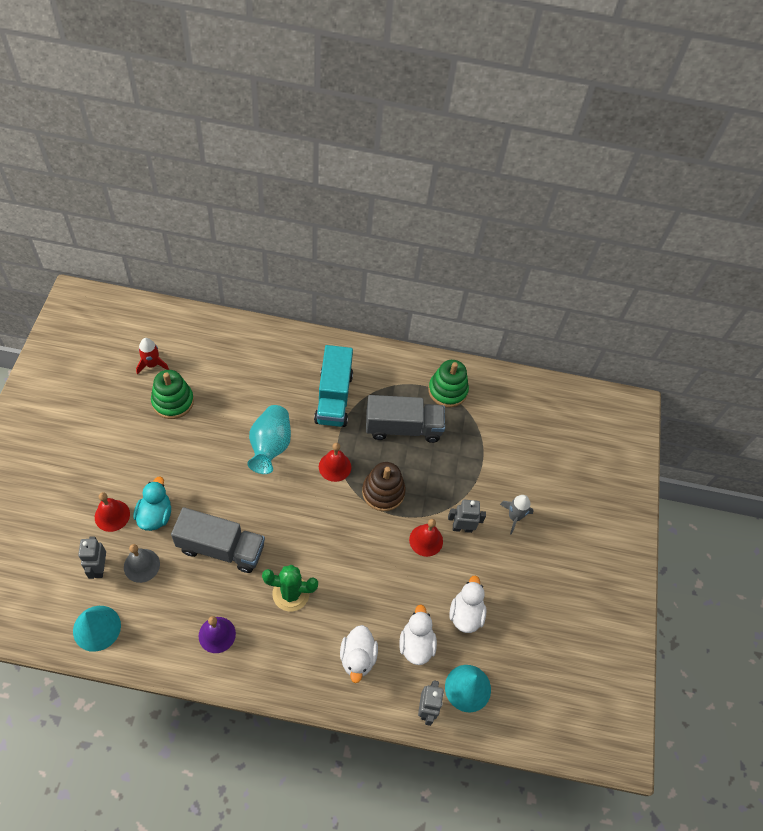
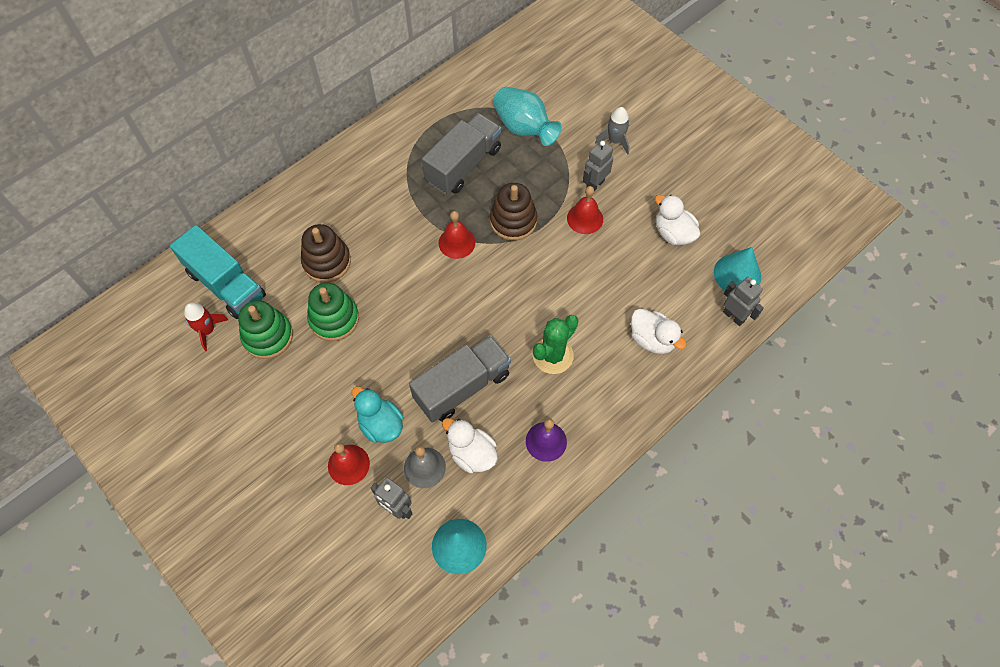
camera: 45 degrees left, 5 degrees up
(255, 396) = (327, 262): none -> brown stacking toy
(270, 446) = (391, 282): turquoise vase -> turquoise vase (524, 128)
(333, 397) = (385, 199): turquoise truck -> turquoise truck (226, 284)
(416, 644) = (672, 287): white duck -> white duck (472, 453)
(447, 390) = (456, 108): green stacking toy -> green stacking toy (334, 319)

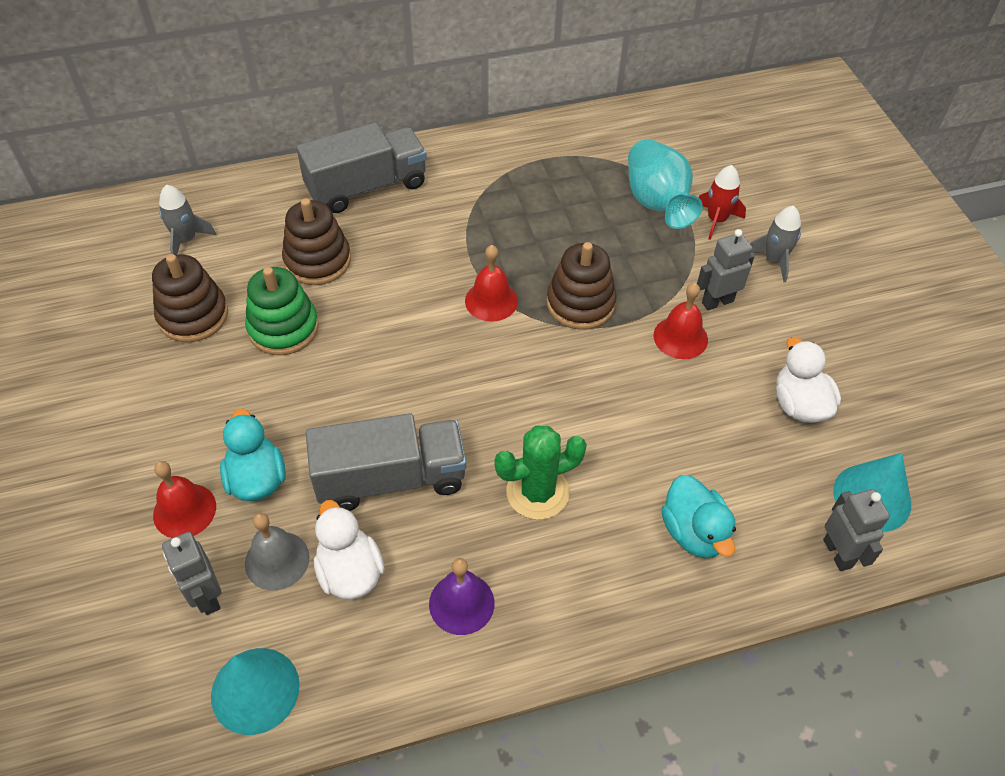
camera: 25 degrees right, 10 degrees down
(207, 330) = (131, 281): red rocket -> red rocket (716, 220)
(226, 284) = (186, 240): turquoise truck -> grey rocket
(268, 336) = (193, 315): green stacking toy -> brown stacking toy
(463, 165) = (554, 216): grey truck -> grey truck (367, 187)
(652, 339) = (694, 532): white duck -> turquoise duck

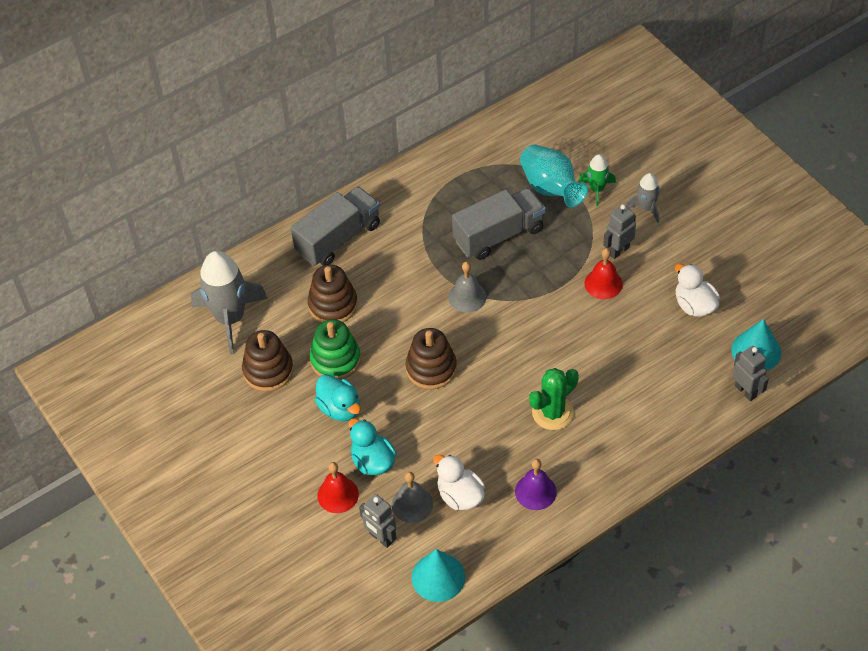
camera: 15 degrees left, 0 degrees up
(186, 240) = (230, 318): grey rocket -> grey rocket, size x1.95
(391, 478) = (457, 434): grey truck -> grey truck (499, 235)
(491, 300) = (467, 297): red bell -> grey bell
(580, 303) = (528, 280): brown stacking toy -> brown stacking toy (431, 368)
(694, 532) = (657, 406): turquoise duck -> turquoise duck (340, 408)
(716, 220) = (597, 189): red rocket -> green rocket

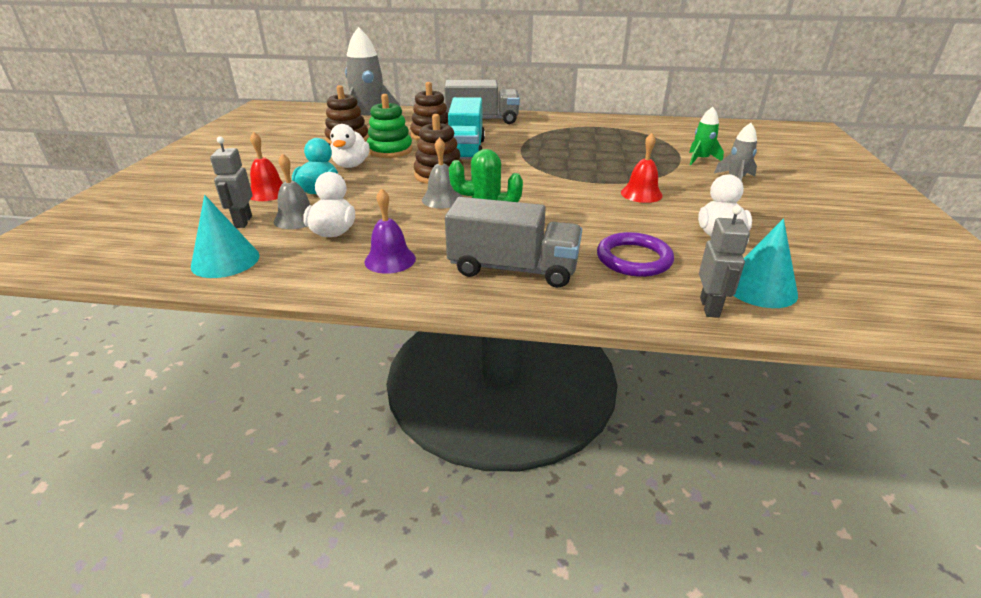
camera: 40 degrees right, 20 degrees down
(340, 408) = (351, 165): turquoise duck -> white duck
(400, 311) = (466, 150): none -> turquoise truck
(467, 297) = (521, 161): grey bell -> grey bell (442, 199)
(499, 235) = (589, 150): grey truck -> grey truck (513, 269)
(551, 188) = (661, 148): turquoise vase -> none
(618, 251) = (679, 186): grey robot -> none
(670, 374) = (634, 259): none -> purple ring

